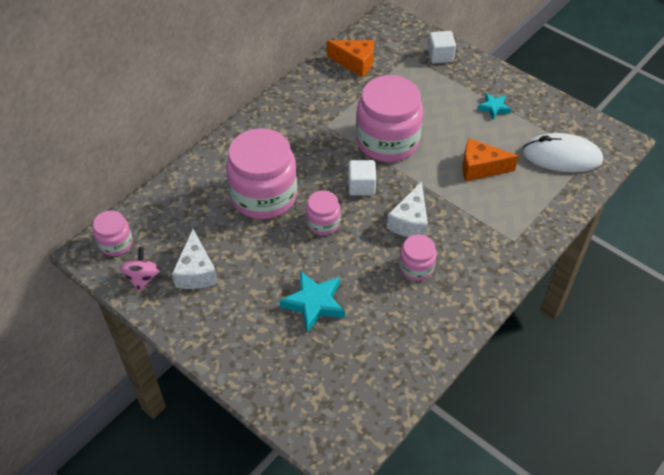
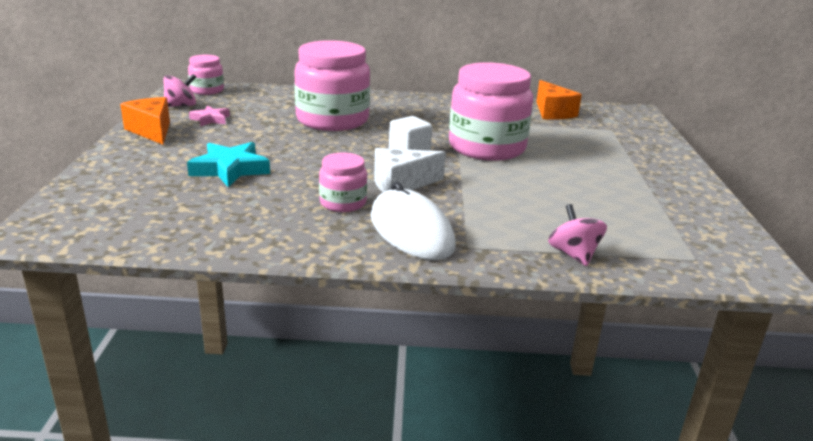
camera: 50 degrees right, 25 degrees down
(196, 272) = (210, 119): white cheese -> pink star
(323, 223) = (336, 148): pink jar -> none
(440, 56) = (644, 141): white cube -> none
(480, 168) = (539, 198): orange cheese -> orange cheese (152, 131)
(494, 108) = (637, 183): turquoise star -> none
(553, 201) = (573, 255): none -> pink spinning top
(561, 156) = (653, 240): white mouse -> white mouse (411, 231)

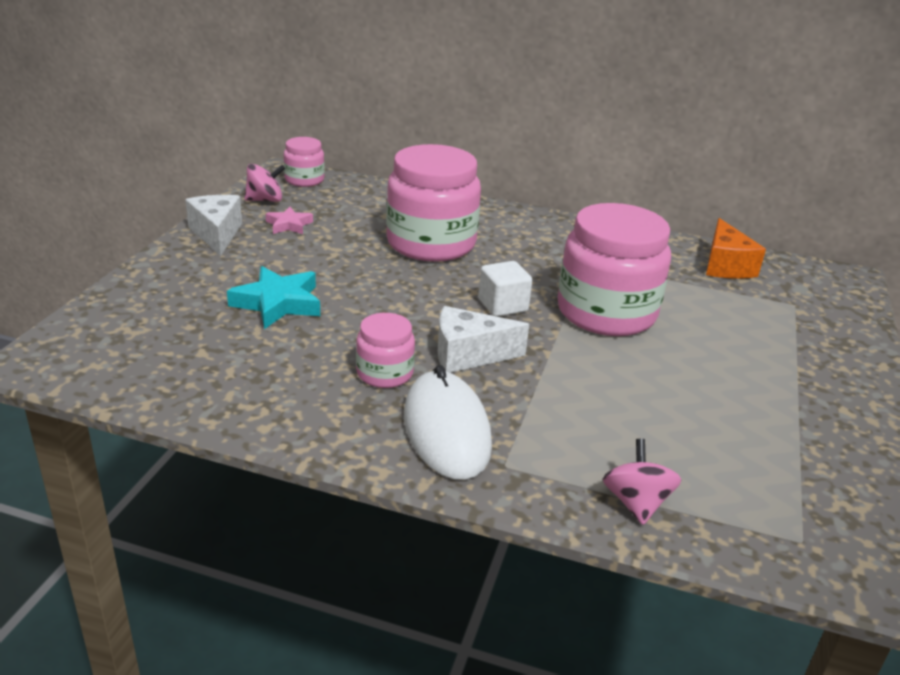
camera: 15 degrees right, 5 degrees up
(152, 131) = (217, 234): orange cheese -> white cheese

